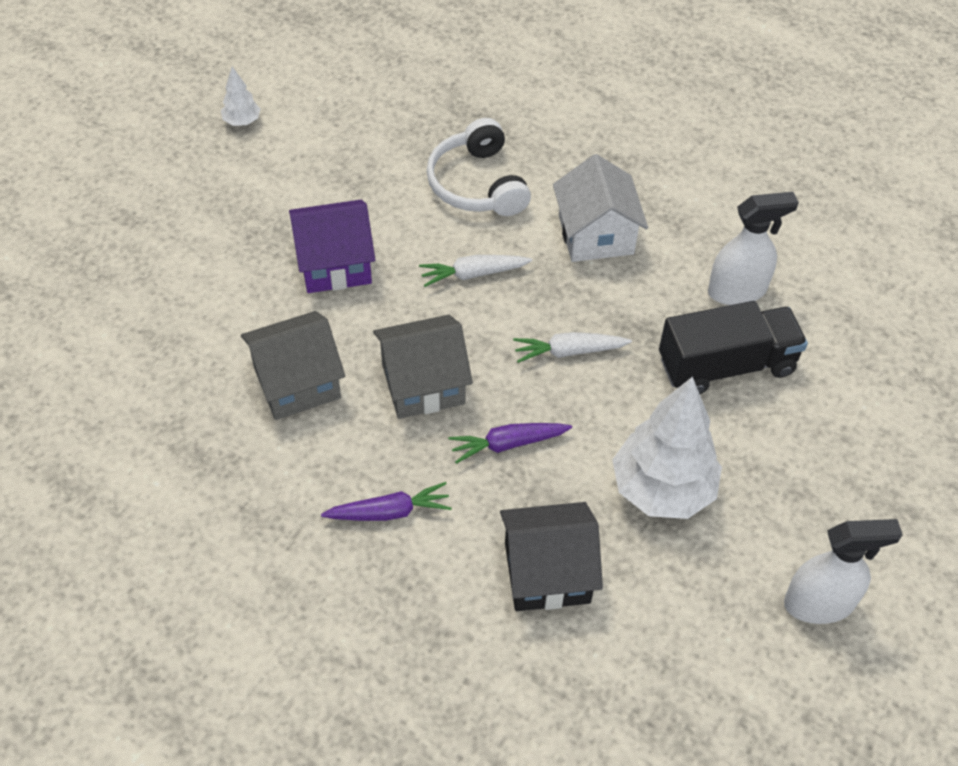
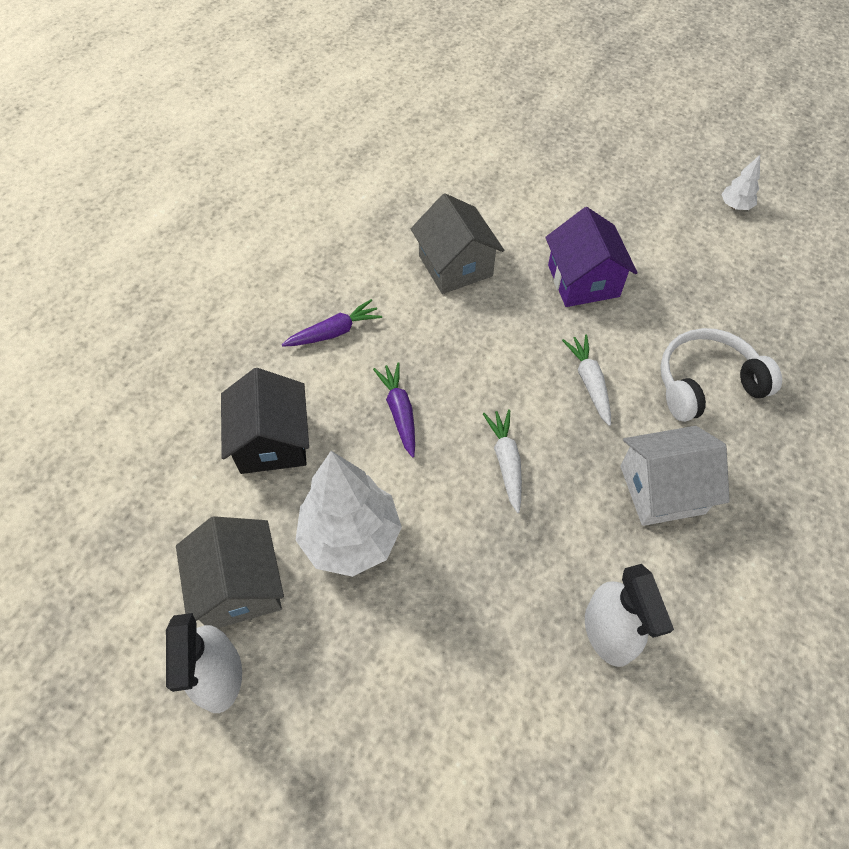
camera: 90 degrees right, 5 degrees up
(390, 512) = (334, 332): purple carrot -> purple carrot turned 105 degrees counterclockwise
(423, 384) = (460, 349): grey house -> grey house (239, 586)
(726, 365) = (502, 611): black truck -> none

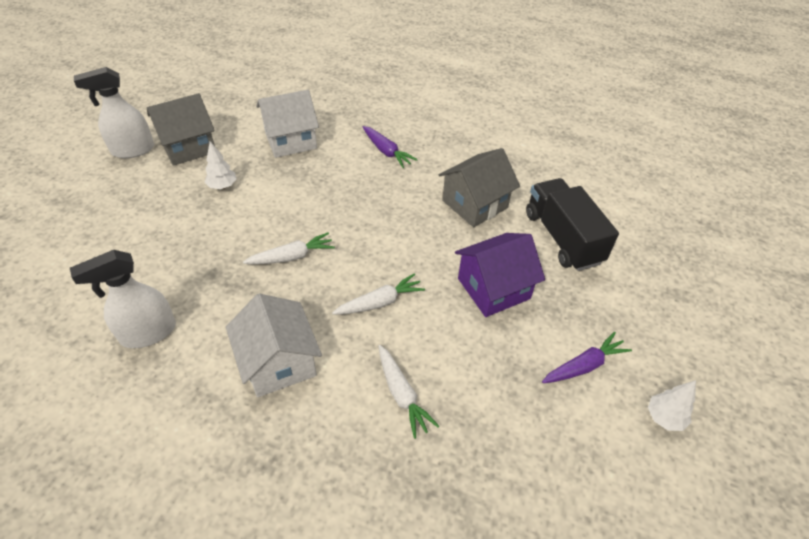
camera: 75 degrees right, 10 degrees down
(272, 441) = (290, 140): black house -> white house
(351, 538) = (222, 186): white tree -> white tree, size x0.45
(399, 412) = (325, 193): purple carrot -> purple carrot (584, 365)
(523, 207) = (562, 238): none -> black truck
(706, 384) = (402, 394): white headphones -> white carrot

